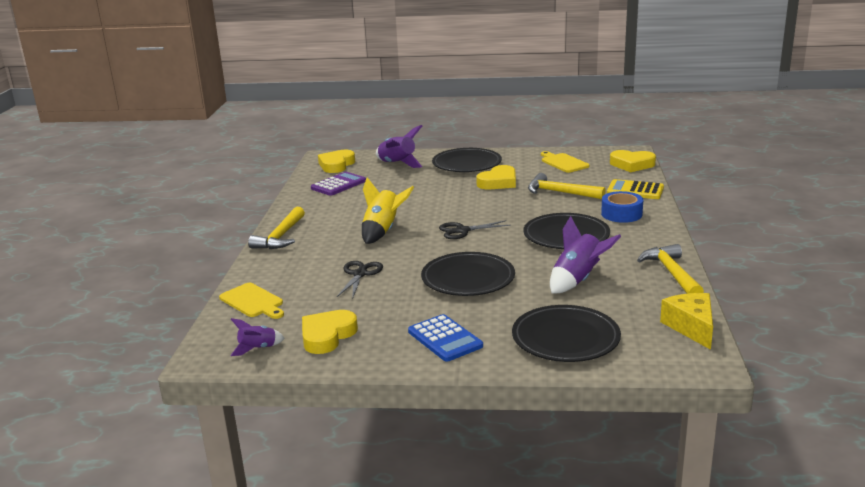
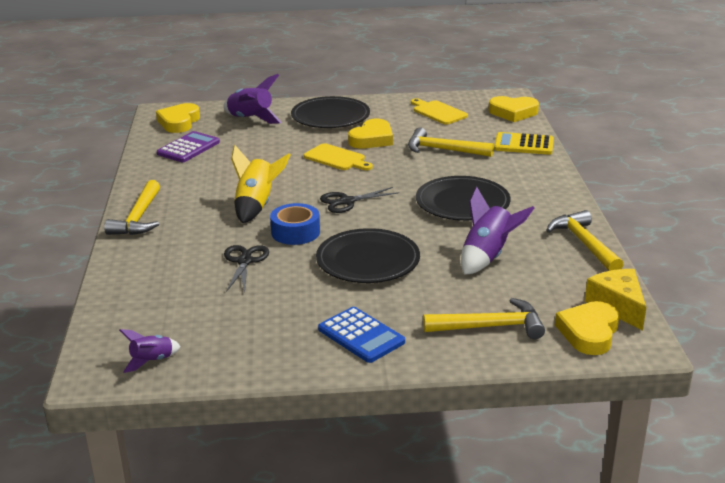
camera: 10 degrees left, 5 degrees up
(253, 301) = (129, 302): yellow cutting board -> yellow cutting board (337, 158)
(327, 336) = (228, 340): yellow heart -> yellow heart (589, 332)
(565, 338) = (490, 327): black plate -> yellow hammer
(621, 214) = (516, 174): blue tape -> blue tape (295, 232)

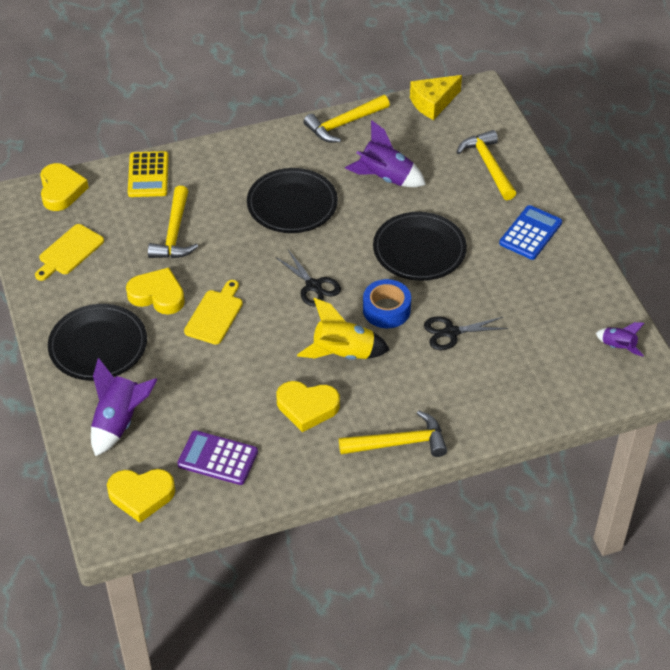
camera: 105 degrees left, 20 degrees up
(589, 332) = (474, 116): yellow heart -> yellow heart (307, 407)

